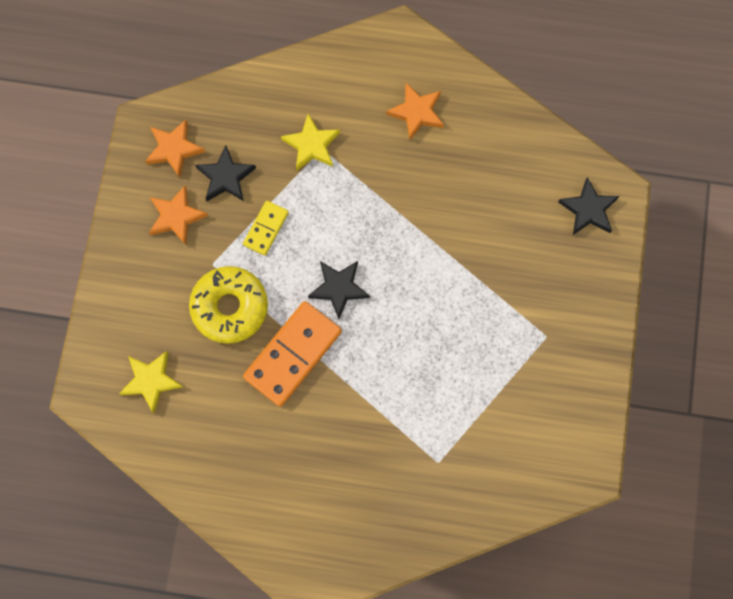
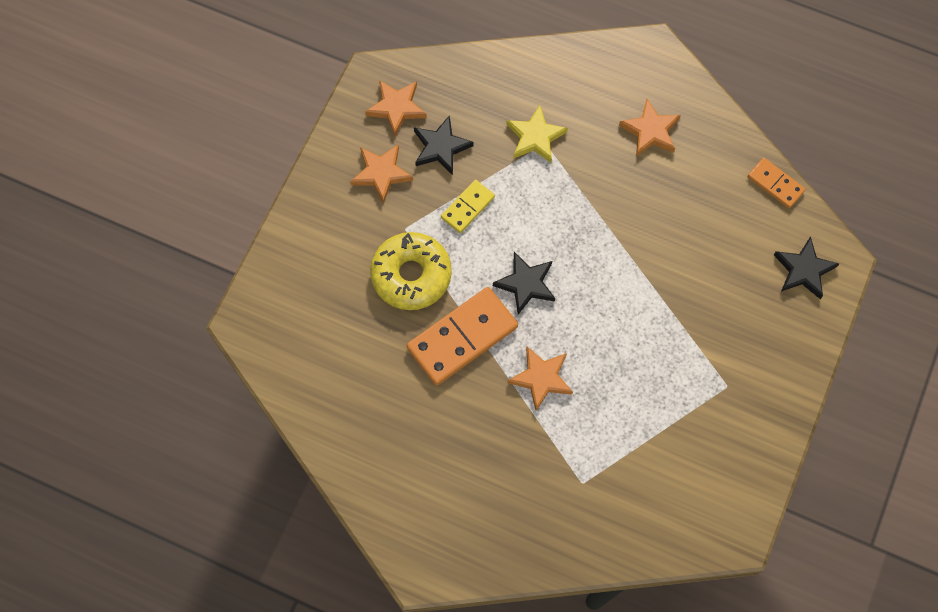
camera: 15 degrees right, 5 degrees down
(151, 381) = (314, 327): yellow star -> none
(376, 374) = (541, 378): none -> orange star
(543, 134) = (775, 184): none -> orange domino

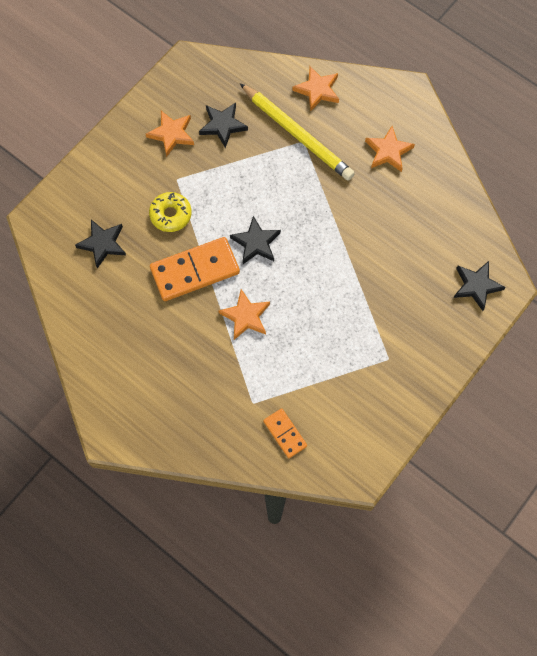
camera: 15 degrees right, 0 degrees up
(338, 333) = (102, 244): none -> black star
(396, 108) = (198, 88): orange star -> orange star (317, 90)
(411, 275) = (170, 215): yellow donut -> yellow donut, size x0.66
(468, 207) = (229, 175): yellow domino -> none
(535, 137) = (297, 135): yellow star -> yellow pencil
(775, 184) = (474, 215): orange domino -> orange domino (285, 433)

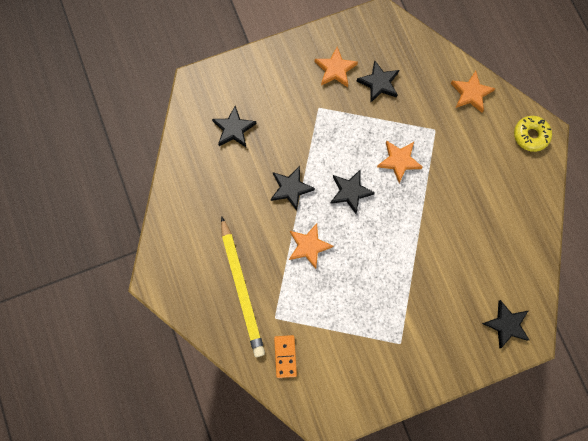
camera: 30 degrees right, 5 degrees up
(170, 215) = (298, 134): yellow donut -> yellow donut (530, 135)
(195, 271) = (291, 188): orange domino -> black star
(297, 135) = (433, 122): yellow pencil -> yellow pencil (241, 289)
(388, 151) = (499, 174): orange star -> orange star (399, 161)

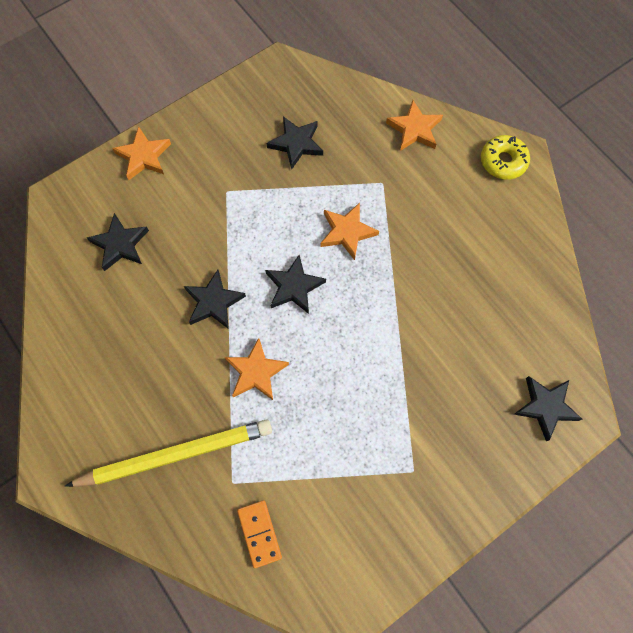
camera: 15 degrees left, 5 degrees down
(241, 289) = (176, 455): yellow pencil -> yellow pencil turned 75 degrees counterclockwise
(335, 69) = (236, 140): orange star -> orange star (143, 156)

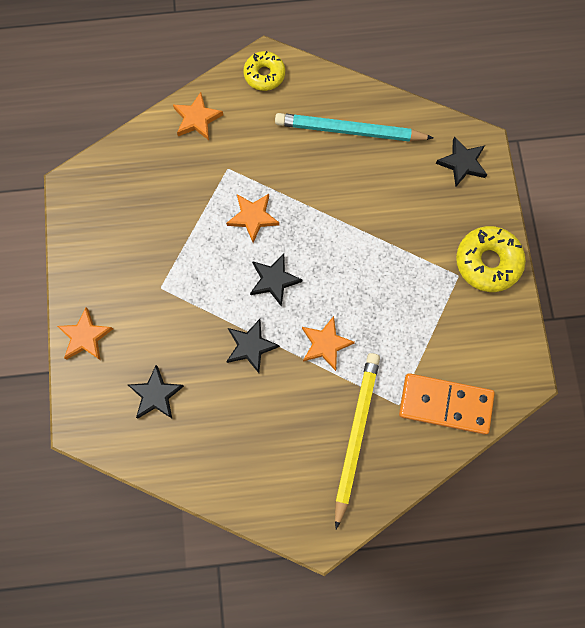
camera: 60 degrees left, 5 degrees up
(259, 533) = (445, 404): orange domino -> orange domino, size x1.87
(296, 144) = (152, 212): black star -> none
(449, 496) = (487, 262): none -> yellow donut
(501, 271) = (349, 130): none -> turquoise pencil

